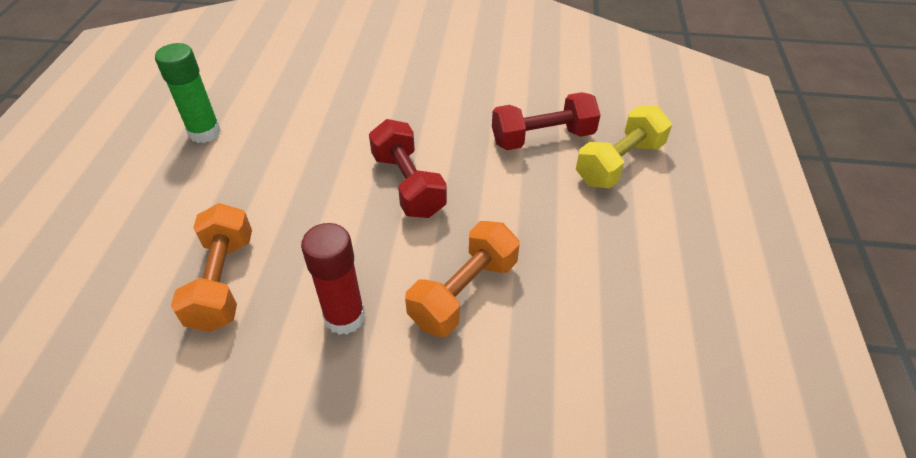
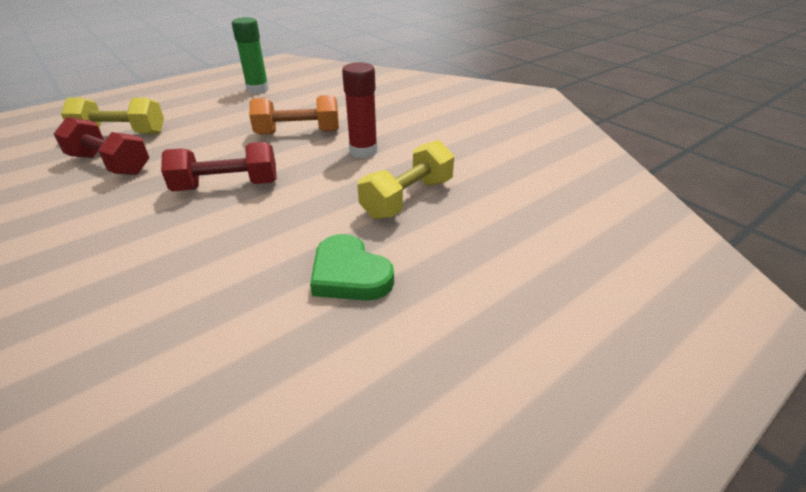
camera: 135 degrees left, 10 degrees down
(205, 132) = (281, 345): green glue stick -> green glue stick (258, 89)
(206, 186) = (349, 274): none -> green heart
(222, 282) = (408, 198): orange dumbbell -> yellow dumbbell
(408, 185) = (227, 186): red dumbbell -> red dumbbell turned 60 degrees clockwise

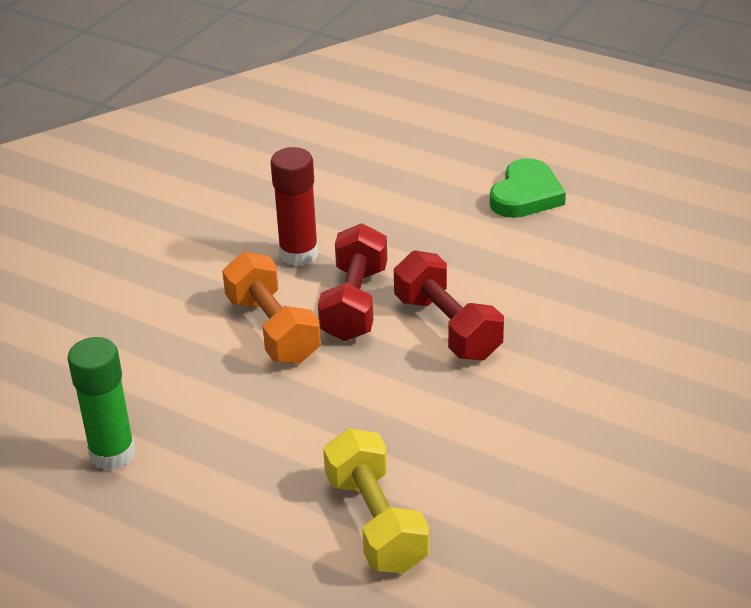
camera: 110 degrees left, 0 degrees up
(110, 164) = (468, 466): red dumbbell -> red dumbbell (355, 303)
(408, 198) = (387, 195): yellow dumbbell -> none

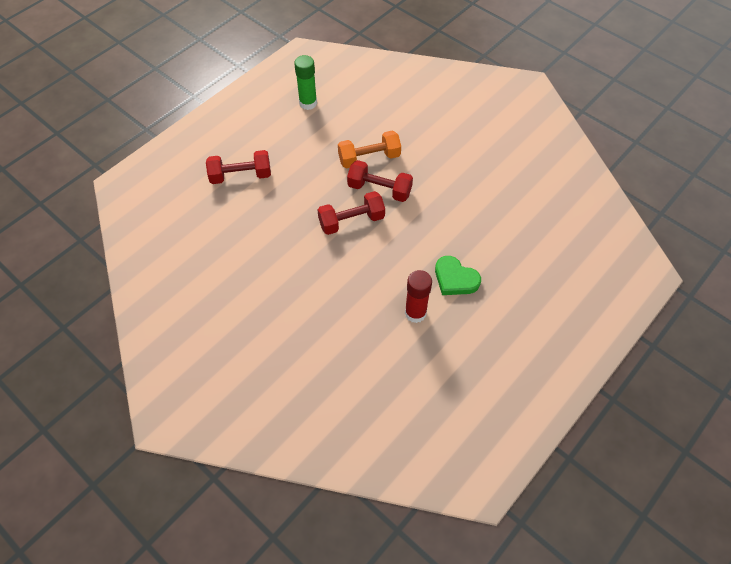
camera: 100 degrees right, 20 degrees up
(299, 254) = (423, 174): red glue stick -> red glue stick (415, 313)
(376, 522) = (241, 176): yellow dumbbell -> red dumbbell

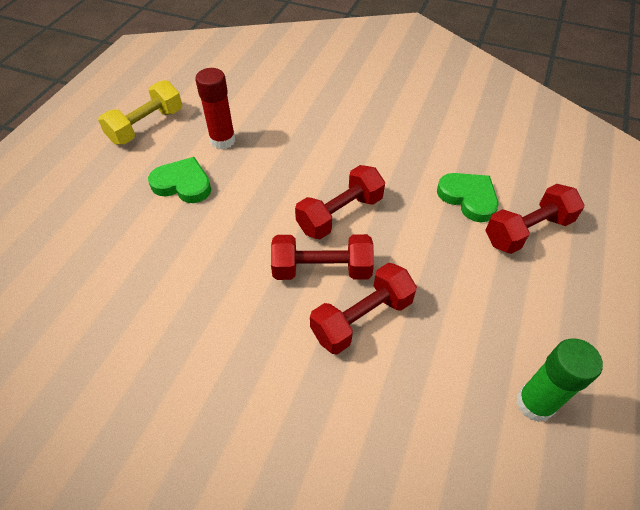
camera: 160 degrees right, 5 degrees down
(259, 207) = (468, 198): none -> green heart
(369, 158) = (361, 318): orange dumbbell -> red dumbbell
(478, 351) = (146, 126): none -> yellow dumbbell

